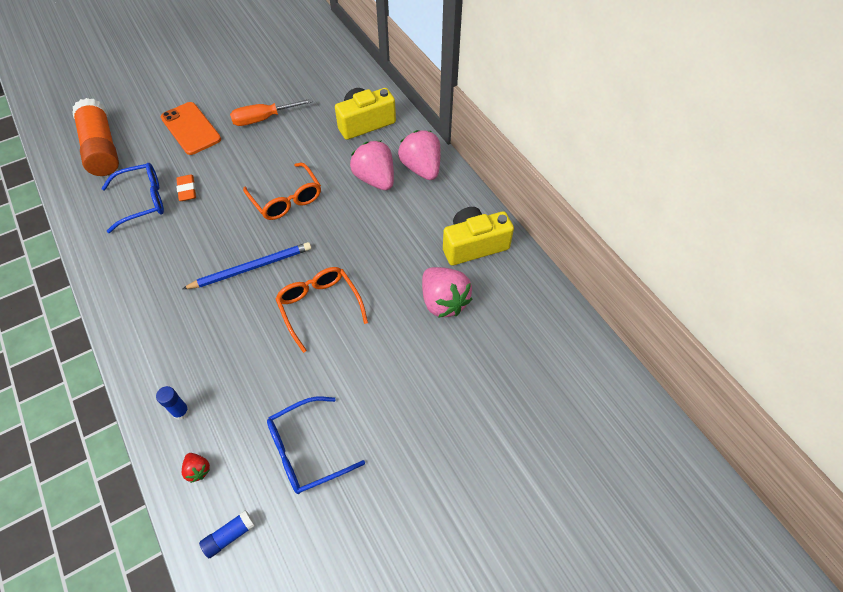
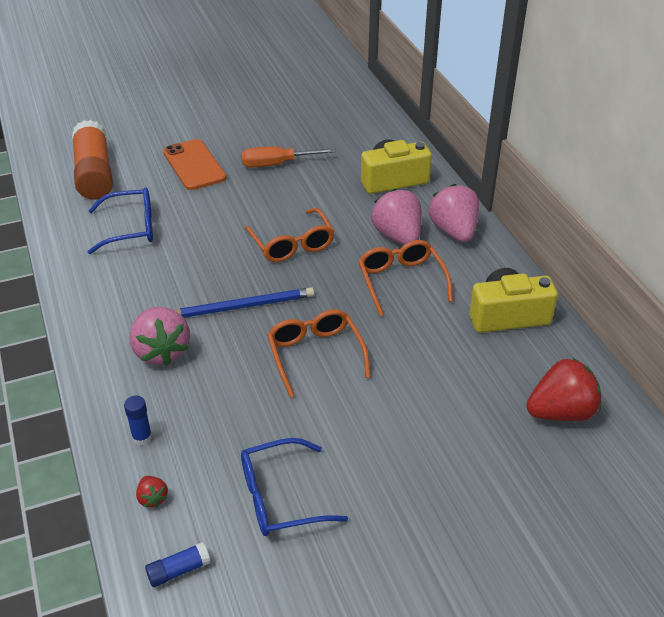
camera: 10 degrees right, 15 degrees down
(187, 190) = (181, 223): orange eraser -> none
(383, 224) = (401, 281): none -> orange glasses
(443, 302) = (463, 368): pink strawberry -> pink strawberry (161, 351)
(525, 331) = (561, 412): none -> red strawberry

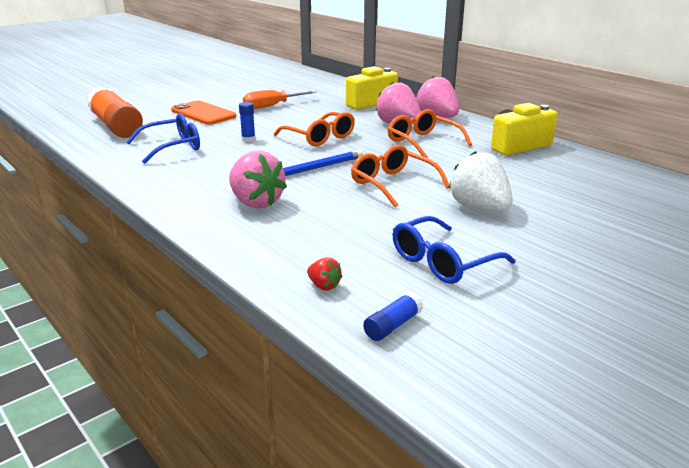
camera: 20 degrees left, 15 degrees down
(142, 437) = (280, 252): blue glue stick -> blue glue stick (248, 139)
(377, 421) = (479, 208): none -> white strawberry
(561, 412) = (608, 181): red strawberry -> none

